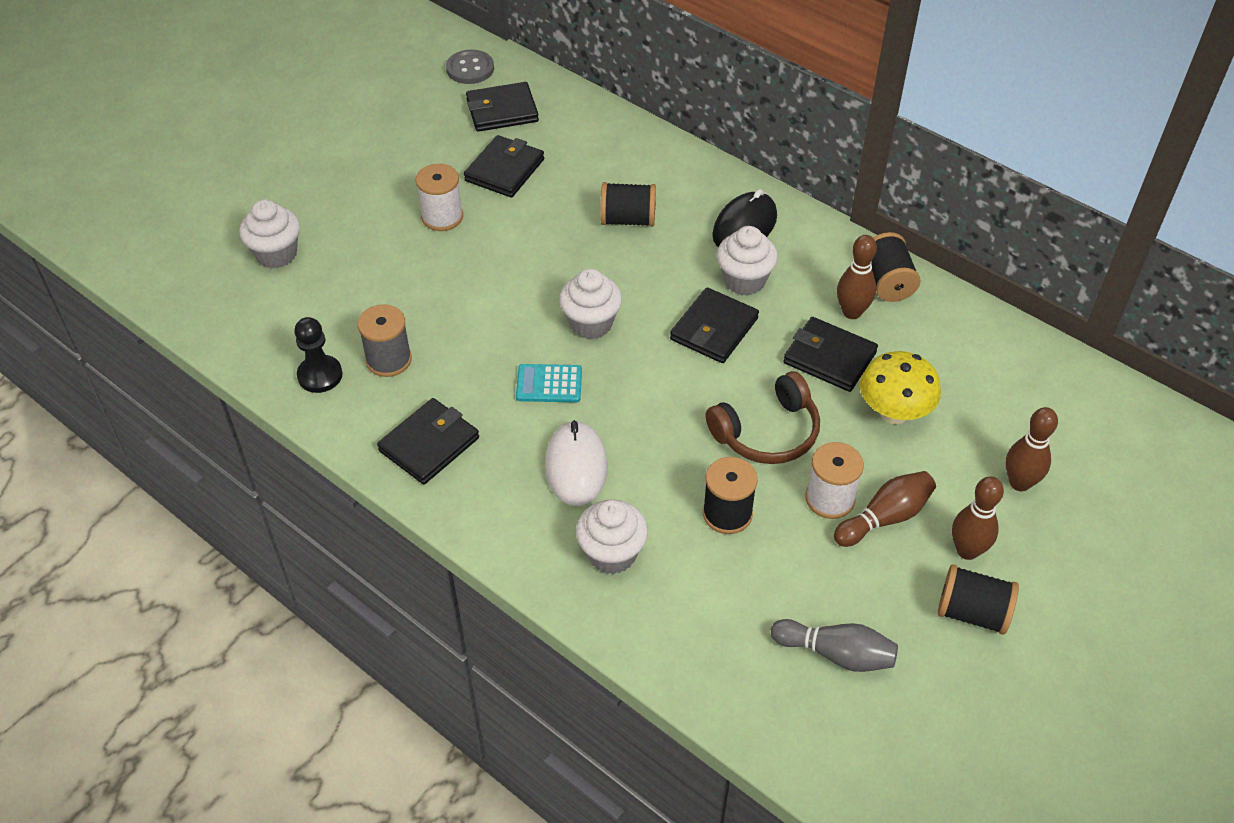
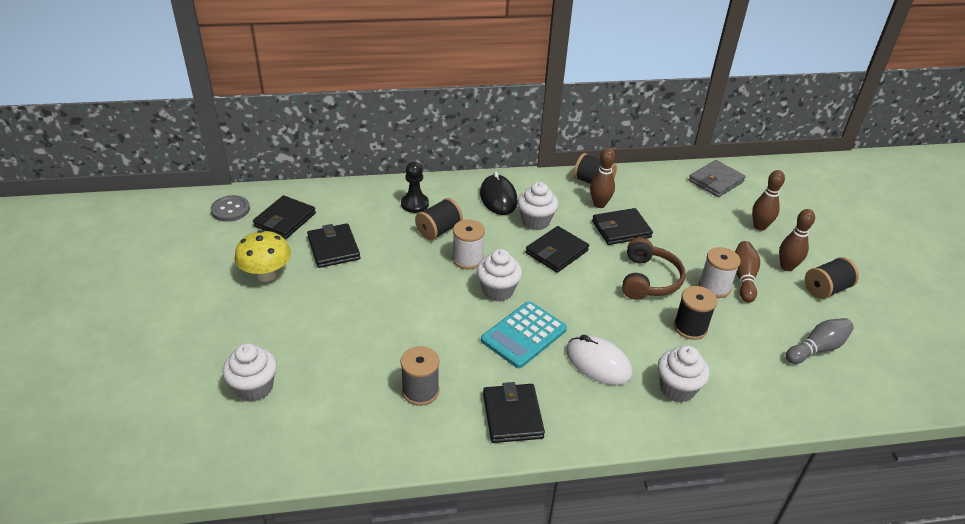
camera: 50 degrees left, 10 degrees down
(320, 375) = (392, 432): black pawn -> black pawn (415, 204)
(442, 217) = (334, 295): white spool -> white spool (468, 259)
(549, 384) = (524, 335): turquoise calculator -> turquoise calculator, size x1.59
(714, 329) = (556, 252): black wallet -> black wallet turned 60 degrees clockwise
(894, 412) = (679, 233): yellow mushroom -> yellow mushroom (266, 275)
(1061, 390) = (716, 181): none -> grey wallet

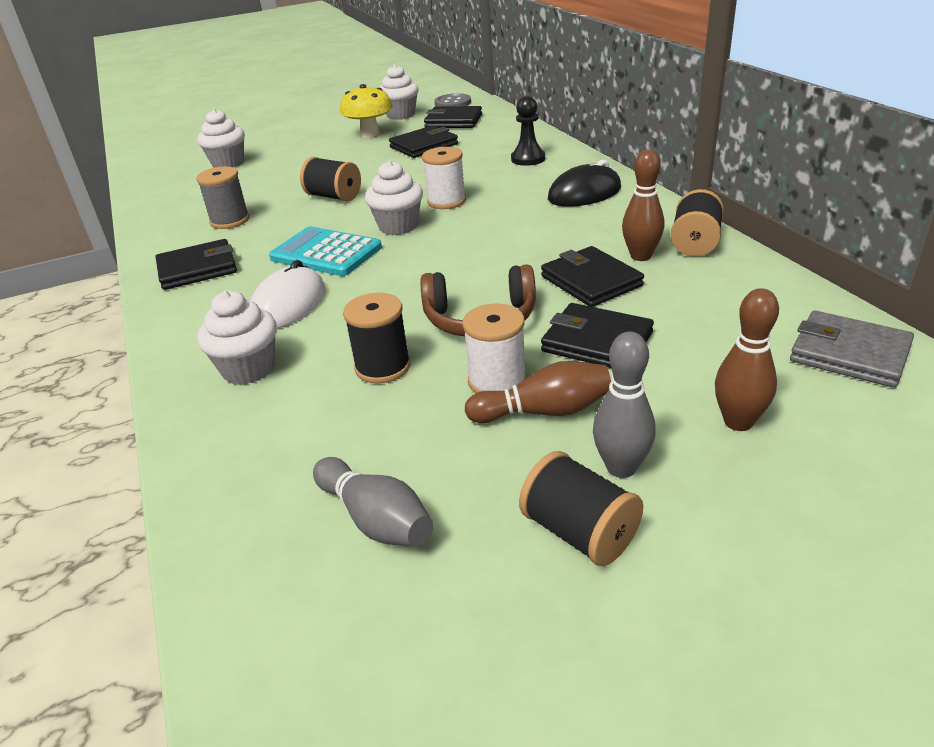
camera: 80 degrees right, 5 degrees down
(439, 230) = (489, 178): black spool -> black spool (334, 197)
(535, 221) = (554, 222): white cupcake -> white cupcake (401, 115)
(556, 252) = (498, 245): black wallet -> black wallet (597, 342)
(787, 267) = (621, 467): brown bowling pin -> grey bowling pin

